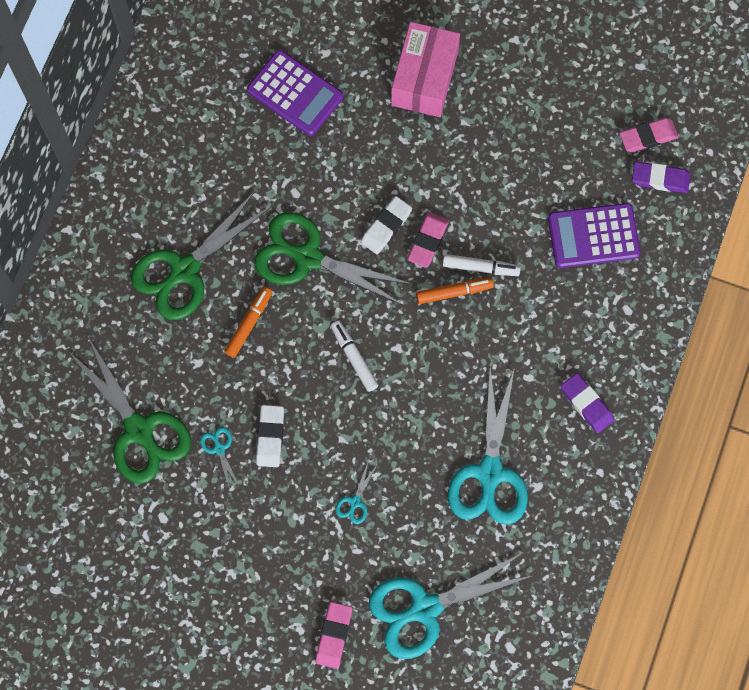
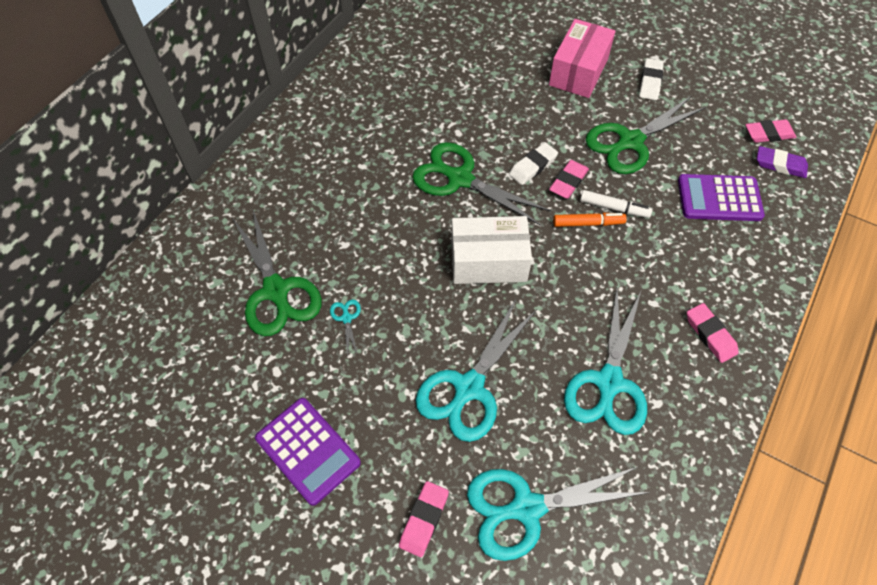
camera: 10 degrees right, 15 degrees down
(184, 270) = (351, 173): green scissors -> green scissors (630, 141)
(249, 324) = (398, 221): orange marker -> none
(270, 437) = (397, 316): white eraser -> white eraser (650, 82)
(295, 93) = (471, 68): purple calculator -> purple calculator (308, 450)
(354, 357) = (488, 261): white marker -> white box
(355, 502) = (469, 387): turquoise scissors -> turquoise scissors, size x2.48
(586, 404) = (710, 335): purple eraser -> pink eraser

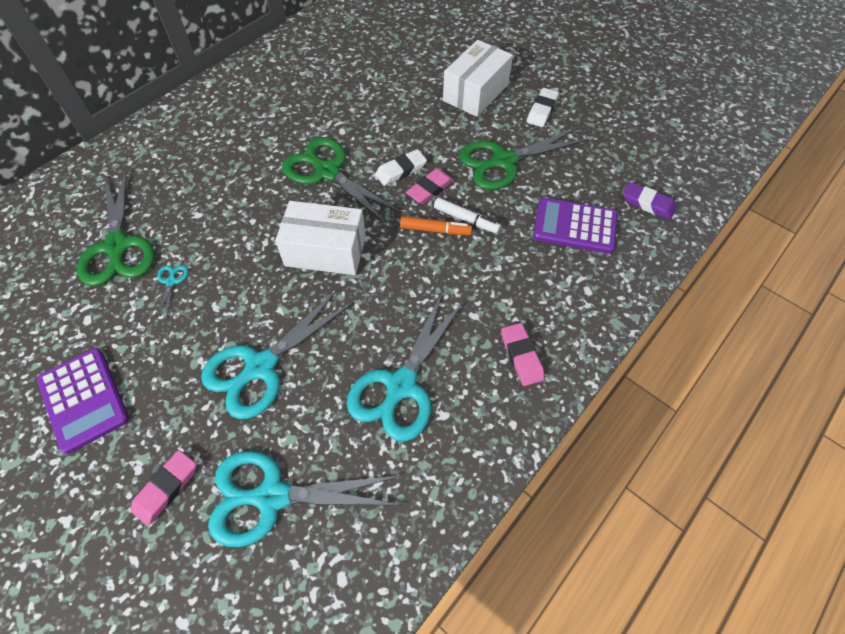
camera: 10 degrees right, 0 degrees up
(578, 72) = (475, 92): pink box -> white box
(768, 134) = (645, 173): pink eraser -> none

